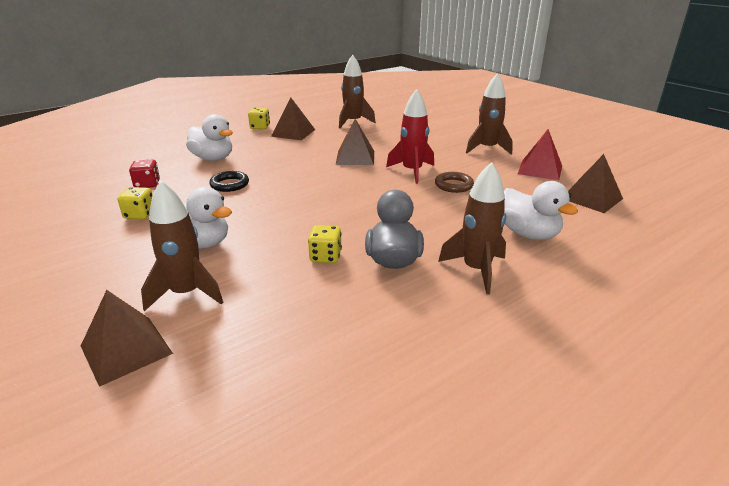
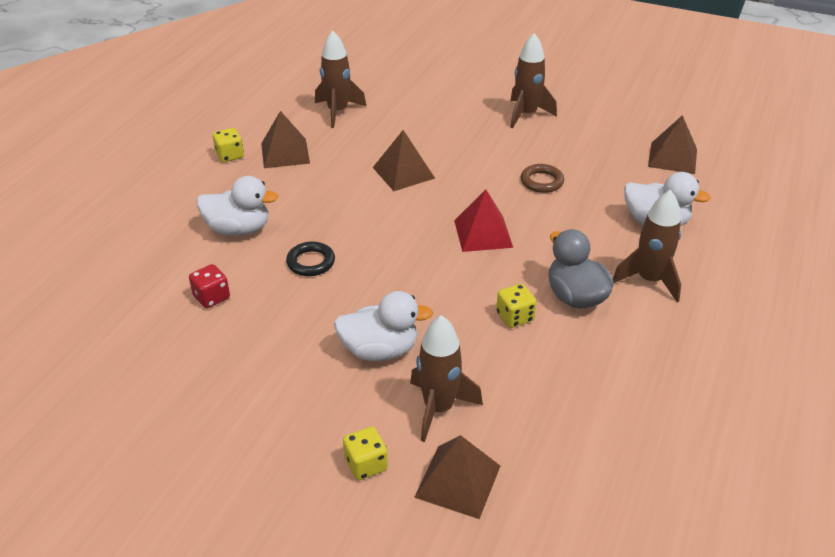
camera: 30 degrees left, 10 degrees up
(140, 214) = (264, 341): yellow dice -> yellow dice (366, 464)
(412, 171) = (484, 175): red rocket -> none
(540, 169) = (600, 131): red pyramid -> red pyramid (483, 233)

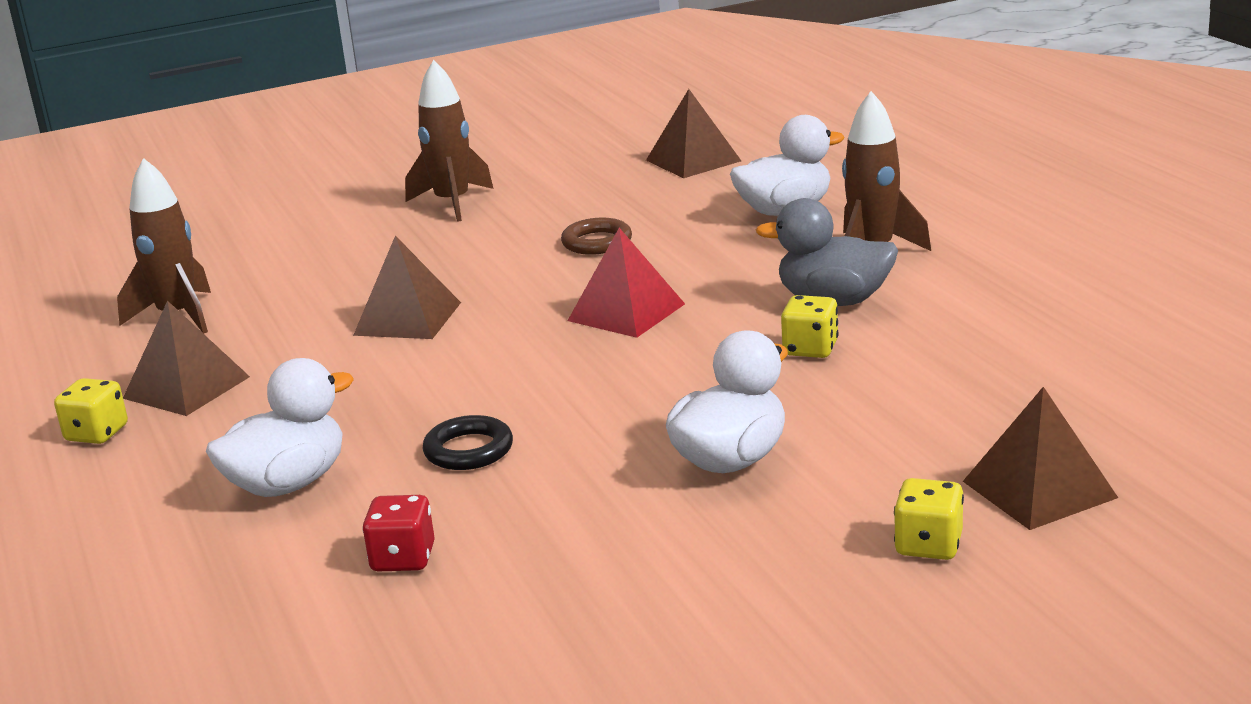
camera: 45 degrees left, 15 degrees down
(438, 408) = (897, 457): brown rocket -> none

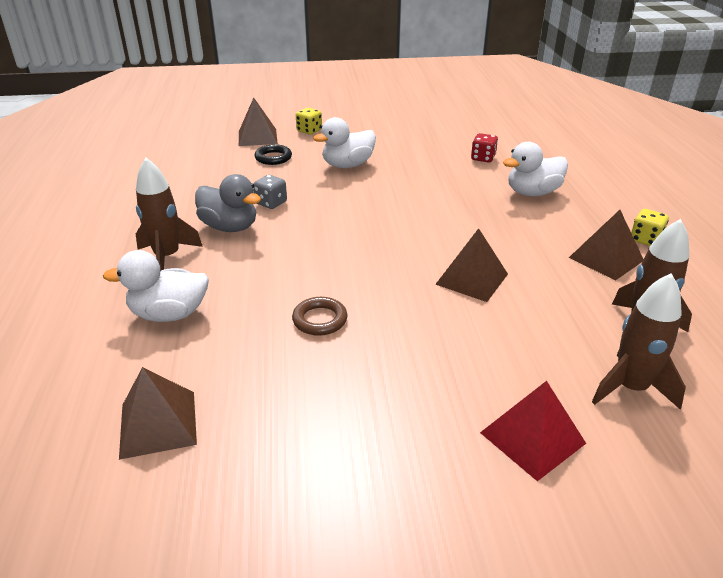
camera: 165 degrees left, 10 degrees up
(452, 203) = (414, 426): brown rocket -> brown rocket (630, 388)
(468, 450) = (451, 190): black ring -> black ring (273, 158)
(626, 312) = (340, 248): red pyramid -> red pyramid (532, 438)
(810, 349) = (271, 203): yellow dice -> grey dice

